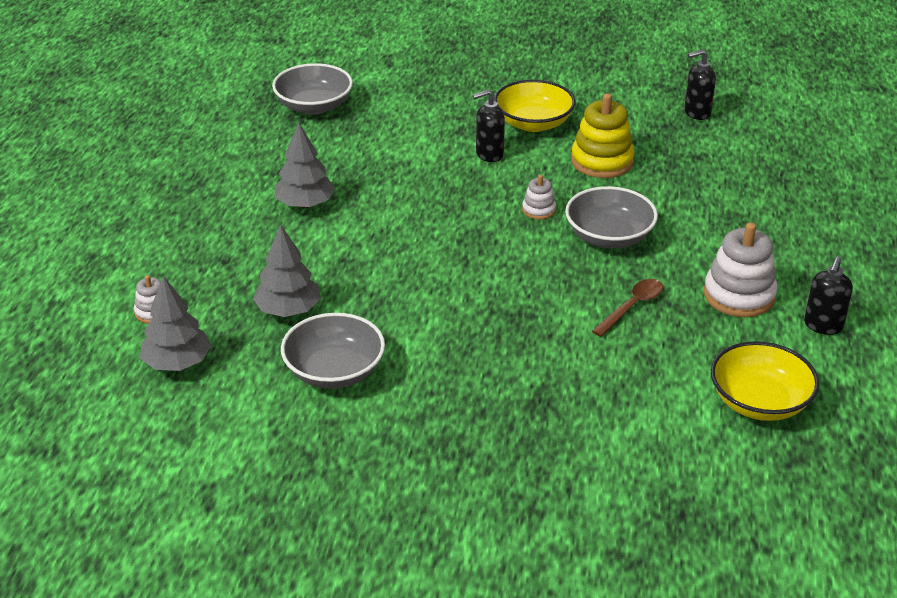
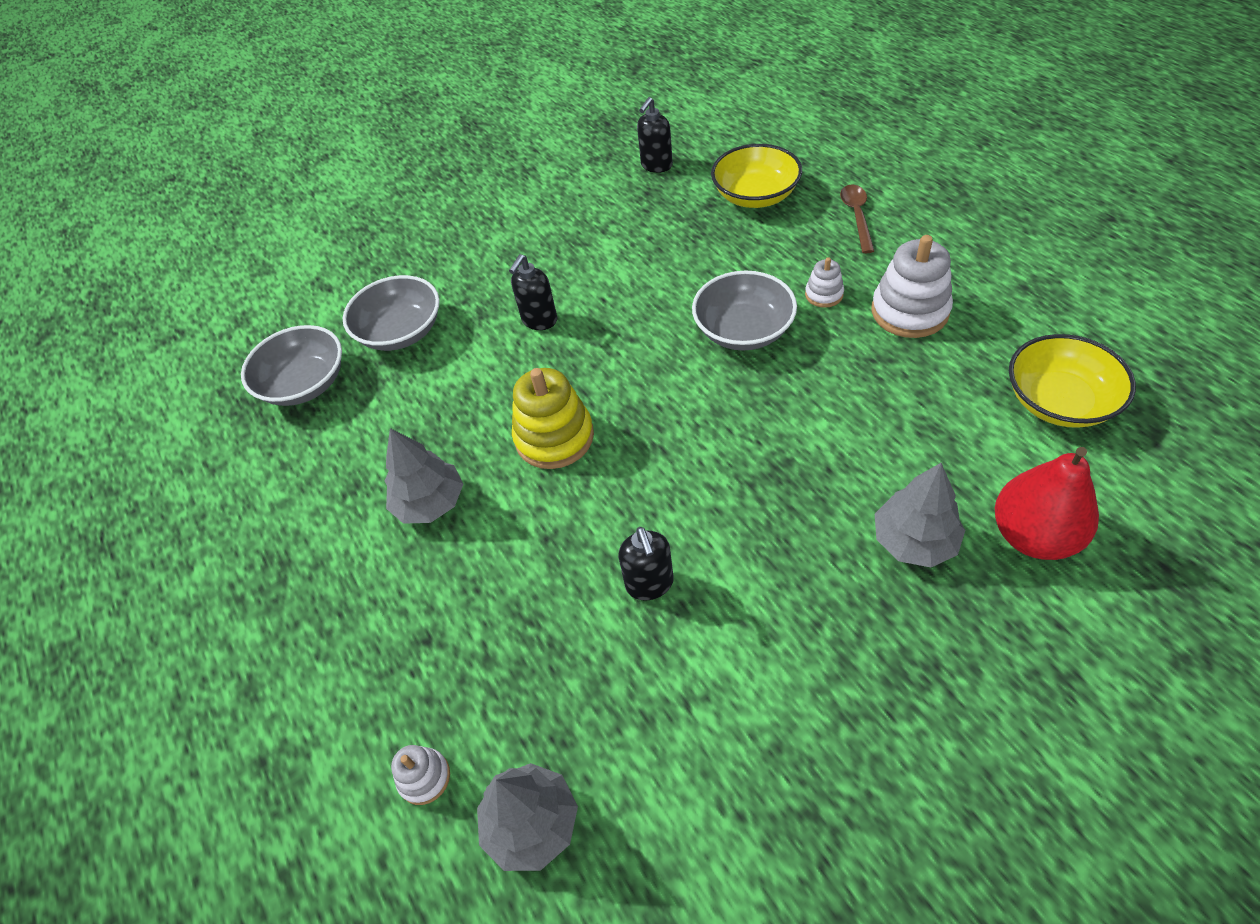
camera: 35 degrees left, 15 degrees up
(288, 310) = (567, 646): grey tree -> grey tree (914, 541)
(334, 371) = (702, 681): grey bowl -> grey bowl (401, 331)
(533, 123) = (538, 262): yellow bowl -> yellow bowl (755, 195)
(538, 210) = (653, 346): white stacking toy -> white stacking toy (824, 294)
(602, 161) = (642, 261): yellow stacking toy -> yellow stacking toy (554, 437)
(623, 445) = (1033, 535): none -> red pear
(632, 307) = (851, 386): brown spoon -> brown spoon (857, 216)
(823, 326) = (1000, 293): black soap dispenser -> black soap dispenser (649, 584)

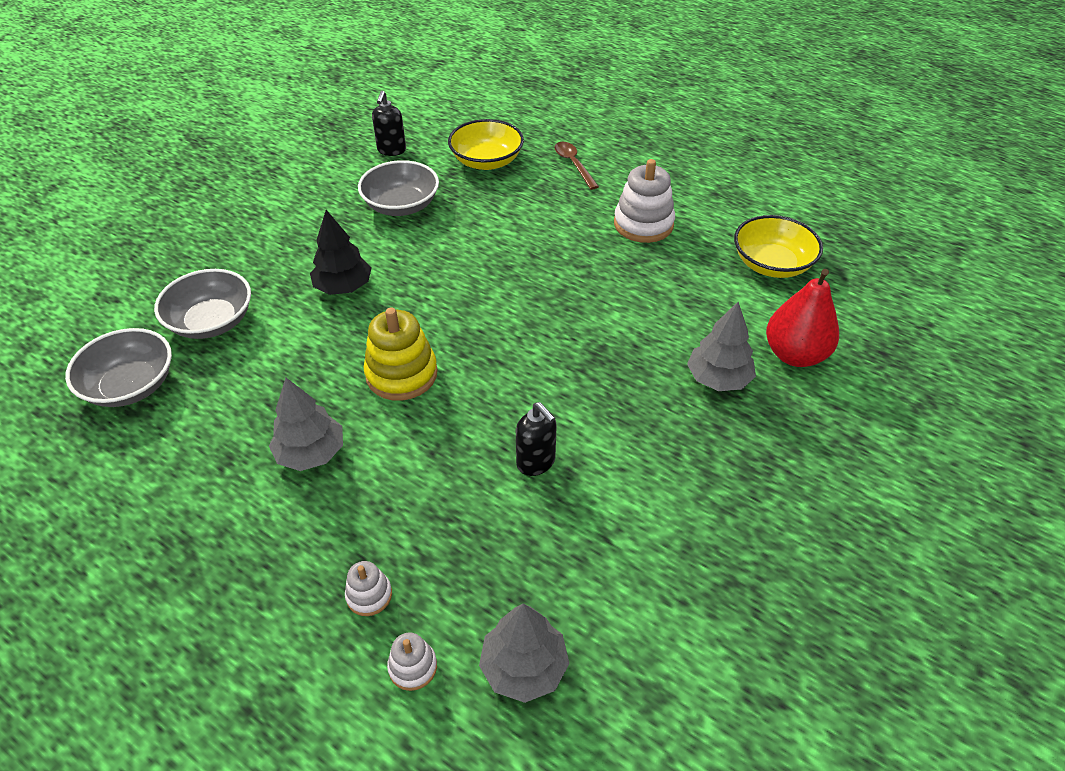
camera: 30 degrees left, 5 degrees down
(539, 320) = (343, 287): black soap dispenser -> black tree
(743, 330) = (523, 261): grey bowl -> grey bowl (401, 205)
(824, 294) = (574, 224): white stacking toy -> white stacking toy (369, 595)

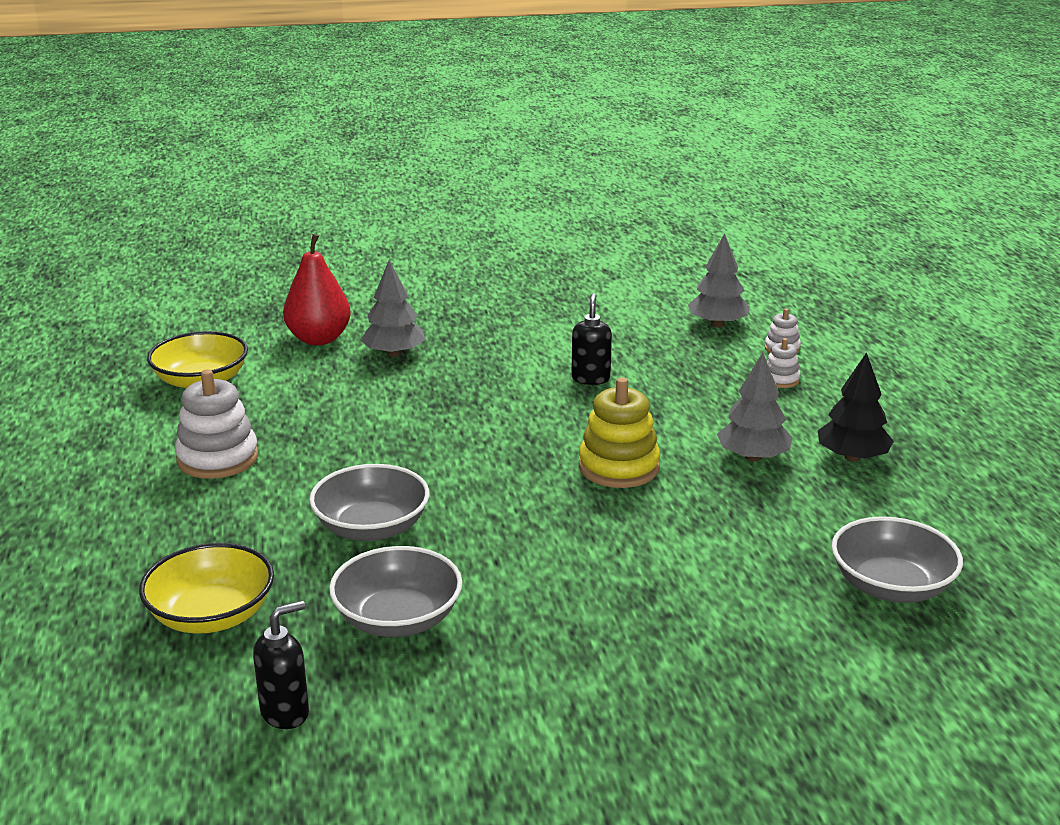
camera: 135 degrees left, 20 degrees down
(212, 321) = (760, 605): grey bowl -> grey bowl (371, 527)
(343, 287) = (583, 563): black tree -> black tree (852, 457)
(573, 164) = (141, 550): brown spoon -> none

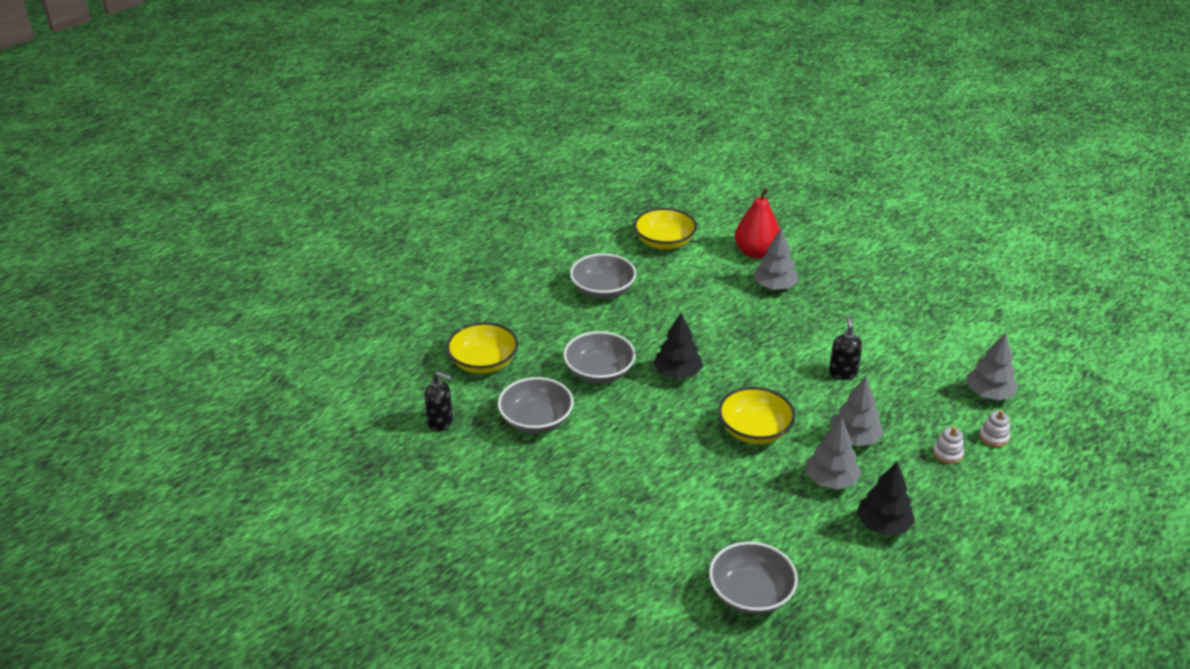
camera: 55 degrees right, 10 degrees up
(218, 458) = (603, 290): white stacking toy -> grey bowl
(454, 474) = (677, 373): none -> black tree
(590, 378) = (842, 373): black soap dispenser -> black soap dispenser turned 60 degrees counterclockwise
(618, 467) = (754, 430): yellow stacking toy -> yellow bowl
(702, 416) = (854, 438): none -> grey tree

